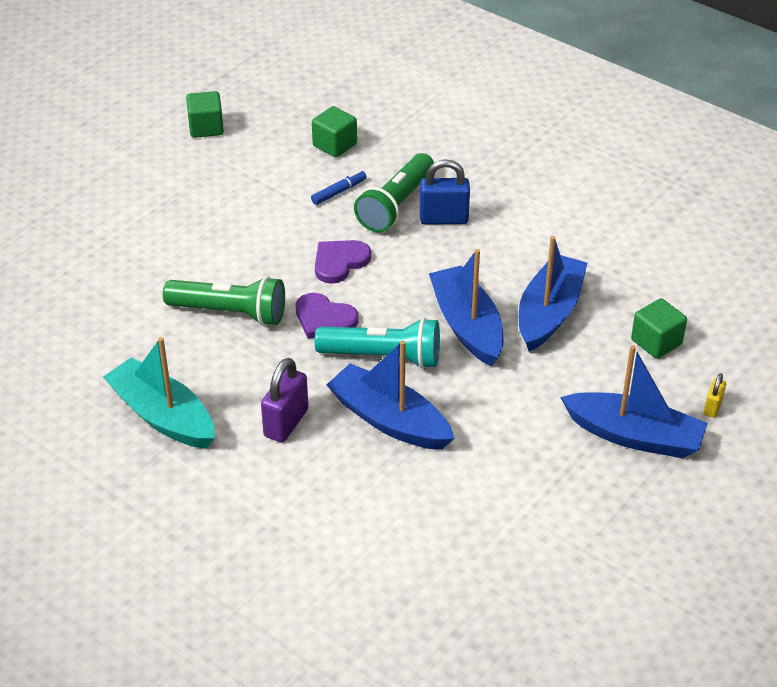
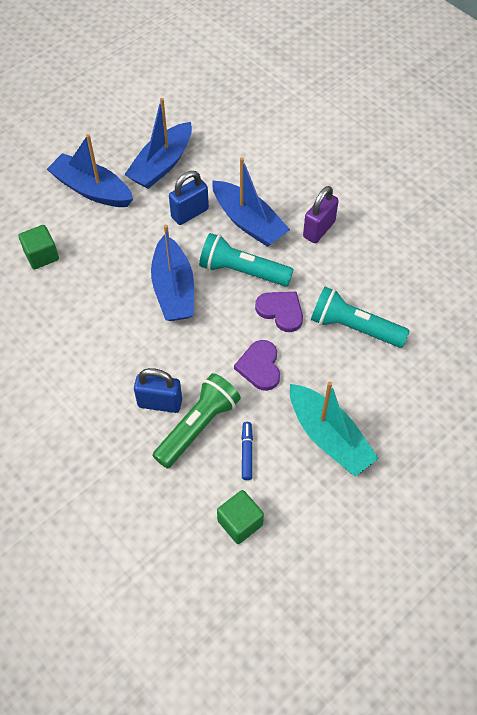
camera: 170 degrees left, 15 degrees up
(163, 416) = (404, 246): turquoise boat -> turquoise boat (329, 437)
(206, 128) = (371, 575): green cube -> none
(230, 313) = (354, 328): green flashlight -> turquoise flashlight
(339, 192) = (247, 452): blue marker -> blue marker turned 120 degrees clockwise
(339, 262) = (260, 366): purple heart -> purple heart turned 120 degrees clockwise
(478, 421) = (190, 213): none -> blue padlock
(549, 313) = (108, 292): blue boat -> blue boat (162, 164)
(712, 407) = (31, 202): yellow padlock -> none

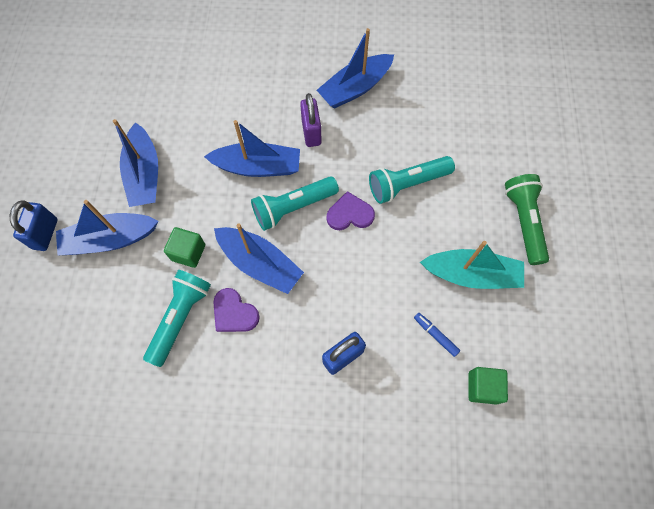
camera: 45 degrees left, 10 degrees up
(41, 256) = (129, 327): green cube -> green cube (188, 252)
(80, 278) = (180, 318): none -> turquoise flashlight
(190, 213) = (208, 195): blue padlock -> blue padlock (45, 234)
(198, 426) = (386, 348): green flashlight -> green flashlight (523, 222)
(260, 366) = (379, 266): purple heart -> purple heart (234, 313)
(394, 224) = (355, 88): none -> blue boat

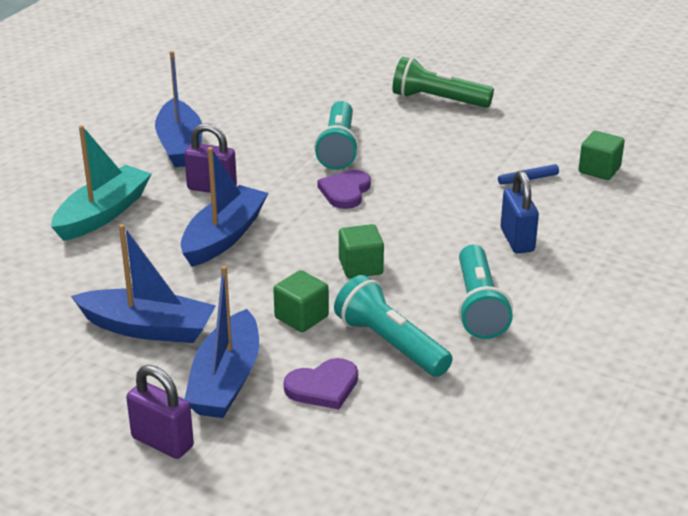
camera: 65 degrees left, 35 degrees down
(45, 234) = (162, 442): blue padlock -> purple padlock
(234, 313) = (412, 301): purple heart -> purple heart (323, 387)
(260, 264) = (360, 267): blue boat -> green cube
(293, 207) = (304, 226): turquoise flashlight -> turquoise flashlight (478, 306)
(471, 274) = (474, 142): turquoise boat -> turquoise boat (103, 214)

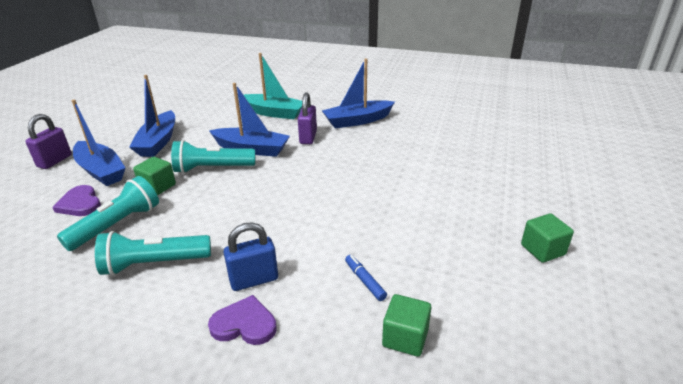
camera: 80 degrees right, 0 degrees up
(226, 380) = (101, 171): blue boat -> blue boat turned 135 degrees counterclockwise
(338, 148) = (379, 174): turquoise flashlight -> turquoise flashlight (212, 168)
(345, 191) = (316, 184): purple heart -> purple heart (244, 324)
(360, 267) = (215, 202): green cube -> green cube (542, 250)
(438, 100) = (491, 213): green flashlight -> none

